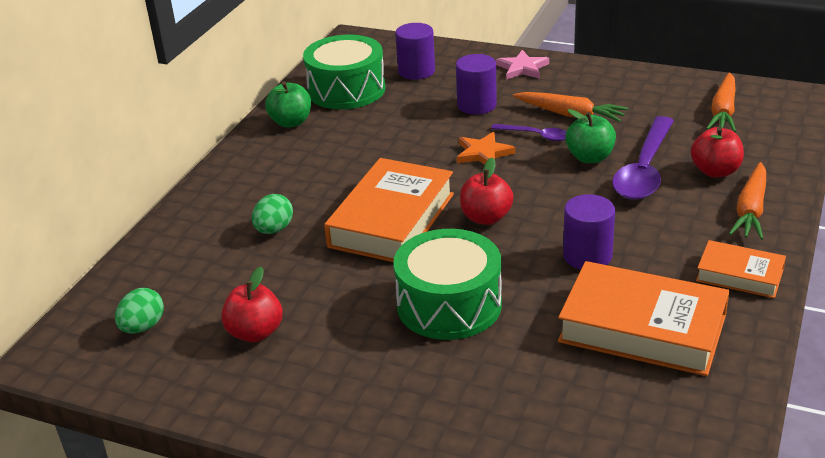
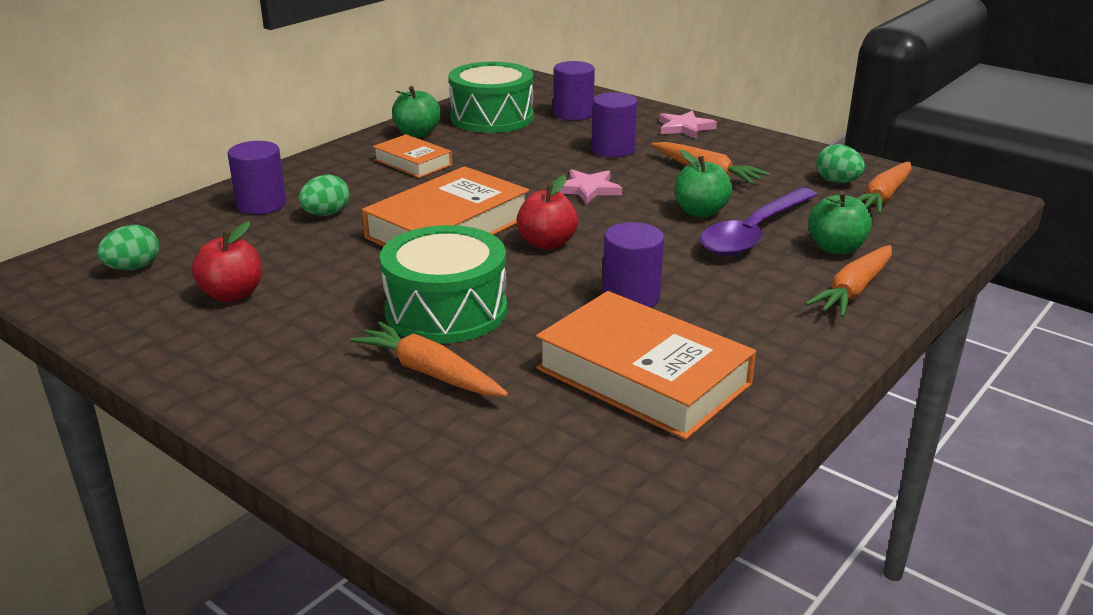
camera: 15 degrees right, 5 degrees down
(207, 232) = (261, 205): none -> purple cylinder
(477, 367) = (430, 373): none -> orange carrot
(483, 153) = (588, 189): orange star -> pink star
(536, 136) = (655, 184): purple spoon -> none
(679, 102) = (837, 182): none -> green egg
(715, 171) = (836, 248): red apple -> green apple
(739, 275) = (797, 349): orange book -> orange book (413, 162)

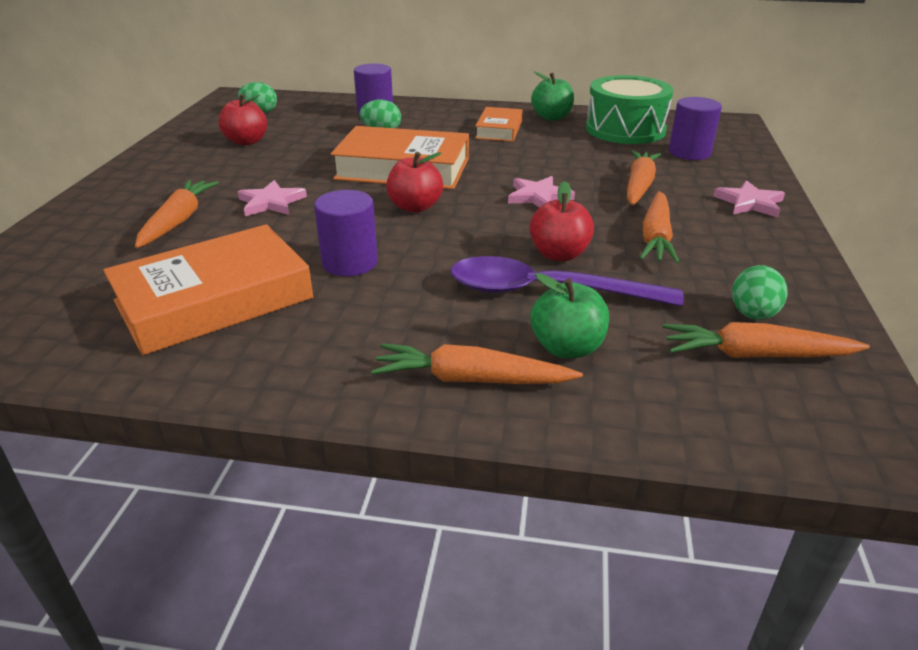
camera: 60 degrees right, 5 degrees up
(446, 311) = (271, 202): green drum -> pink star
(613, 150) = (639, 186): purple cylinder -> orange carrot
(643, 376) = (214, 300): orange book -> orange book turned 45 degrees clockwise
(700, 212) = (559, 254): green apple -> red apple

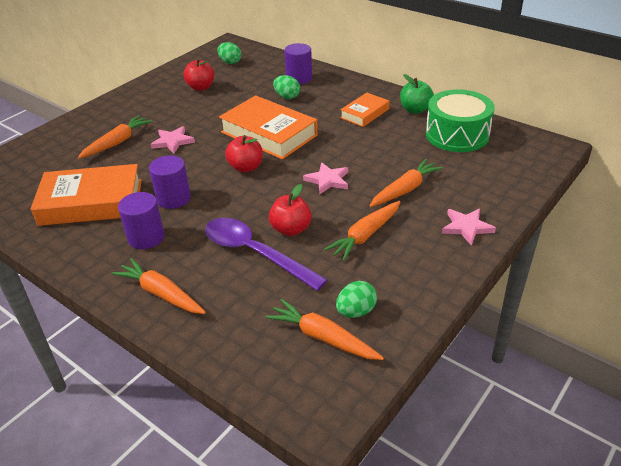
camera: 30 degrees right, 5 degrees up
(567, 348) = (226, 293): green apple -> none
(689, 153) = (479, 169): purple cylinder -> purple cylinder (146, 237)

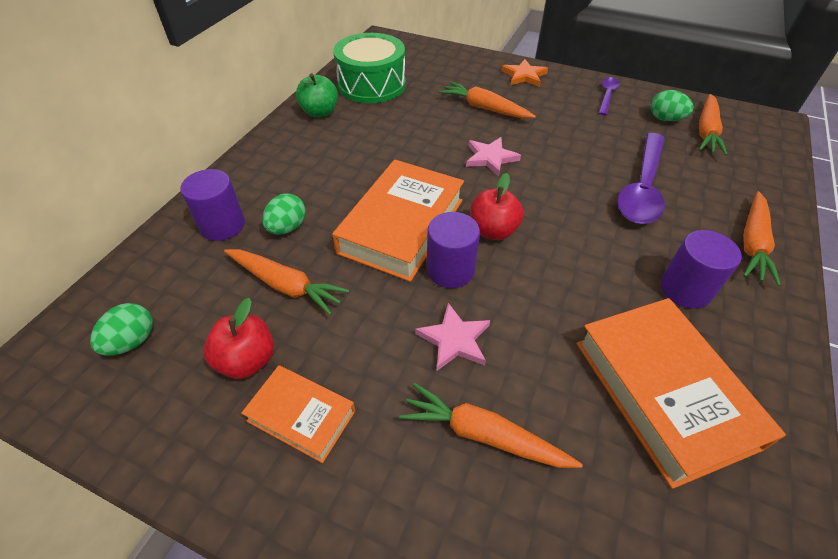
camera: 105 degrees left, 10 degrees up
(173, 198) = (596, 287): purple cylinder -> purple cylinder (450, 270)
(291, 229) = (589, 170): red apple -> none
(365, 113) = (333, 148): orange book -> orange book (301, 416)
(365, 235) = (568, 124): orange carrot -> orange carrot (286, 285)
(414, 280) = (607, 96): none -> purple spoon
(466, 227) = (524, 76): pink star -> orange star

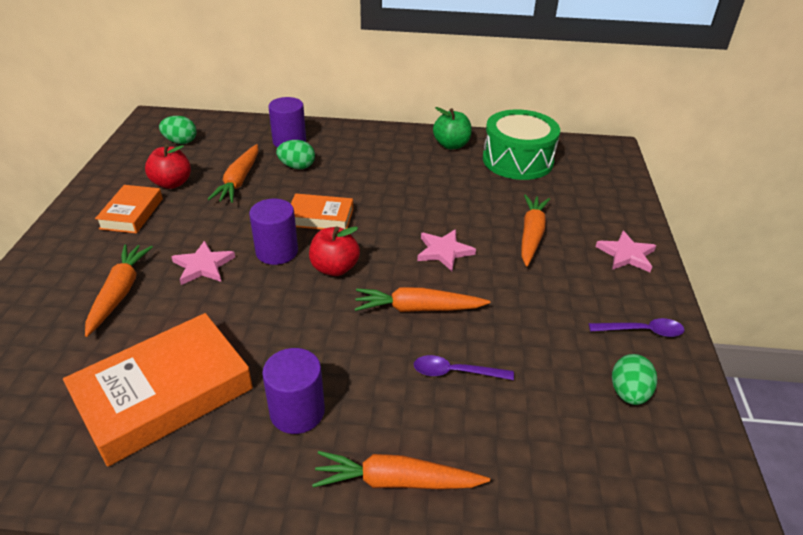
camera: 70 degrees right, 10 degrees down
(401, 226) = (320, 217): orange book -> orange book, size x0.55
(524, 76) = (626, 254): orange star -> pink star
(642, 188) = (455, 372): purple spoon -> purple spoon, size x0.51
(706, 131) = (630, 441): orange carrot -> orange carrot (418, 308)

